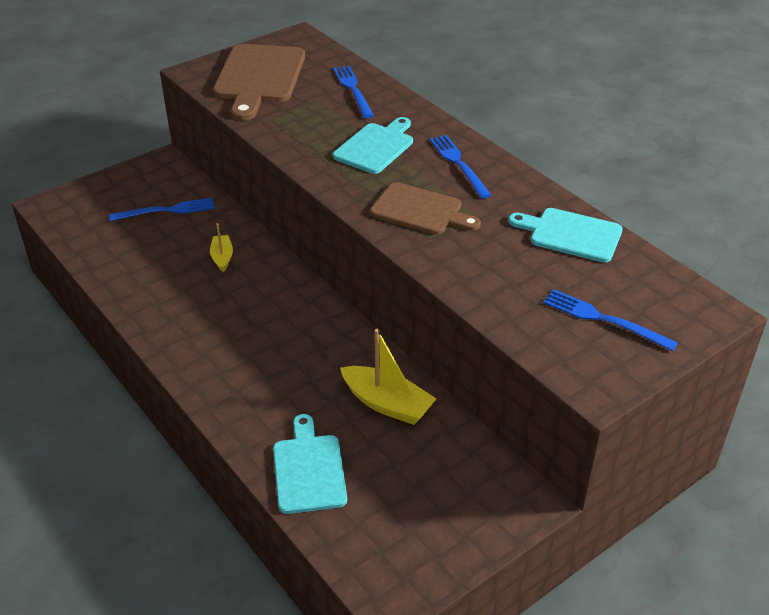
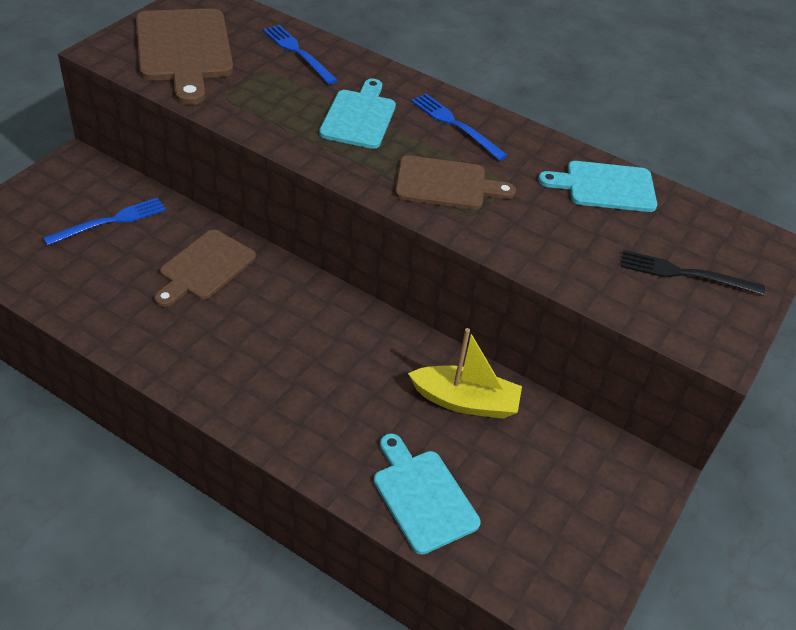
camera: 25 degrees left, 5 degrees up
(222, 257) = (204, 267): yellow boat -> brown cutting board
(604, 319) = (685, 274): blue fork -> black fork

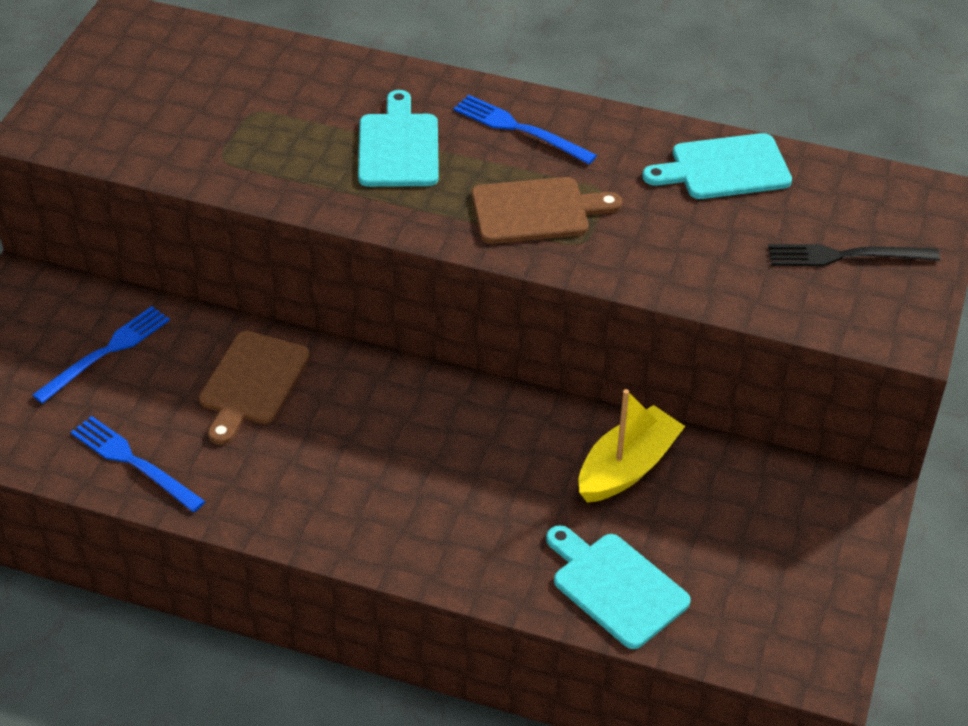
camera: 10 degrees left, 0 degrees up
(184, 50) = (138, 105): brown cutting board -> none
(298, 52) = (285, 74): blue fork -> blue fork (134, 462)
(465, 401) = (627, 468): yellow boat -> yellow boat turned 45 degrees counterclockwise

